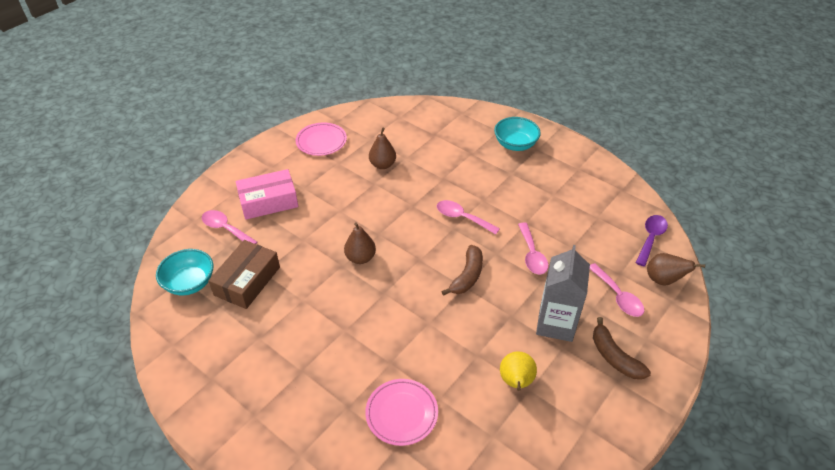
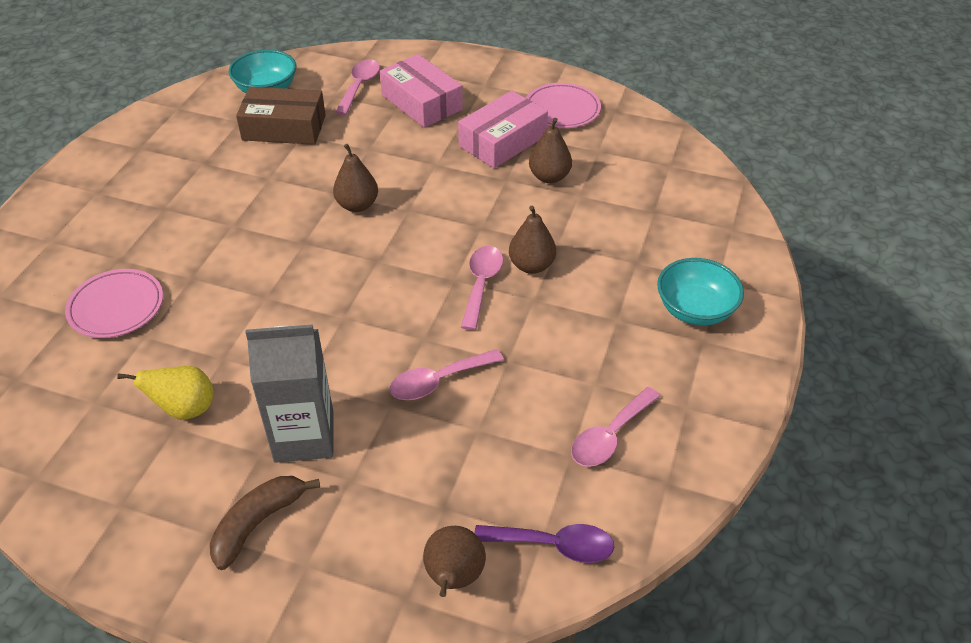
camera: 70 degrees right, 0 degrees up
(336, 175) = (502, 141): none -> pink box
(456, 193) = (531, 265): none -> brown pear
(467, 276) = (364, 316): brown banana -> none
(618, 296) = (389, 511): pink spoon -> pink spoon (610, 436)

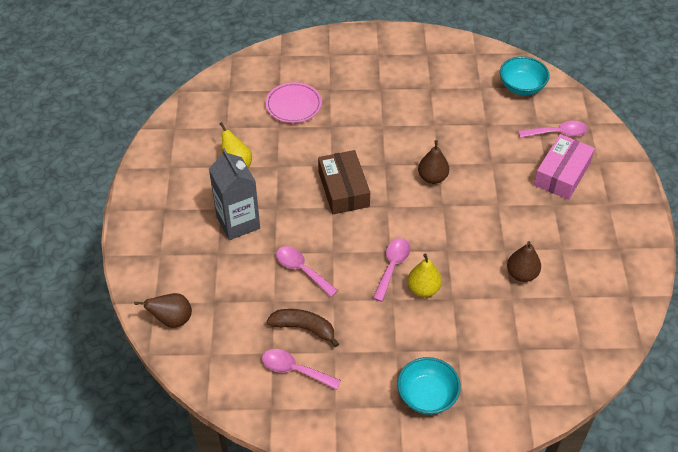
camera: 70 degrees right, 5 degrees up
(258, 523) = (177, 225): brown banana -> brown banana (304, 328)
(284, 127) = (487, 112): brown box -> brown box (343, 189)
(481, 284) = (392, 266): pink spoon -> pink spoon turned 60 degrees counterclockwise
(502, 141) = (546, 234): pink box -> none
(531, 265) = (423, 289): brown pear -> yellow pear
(553, 545) = (207, 360): purple spoon -> none
(562, 109) = (608, 260): pink plate -> none

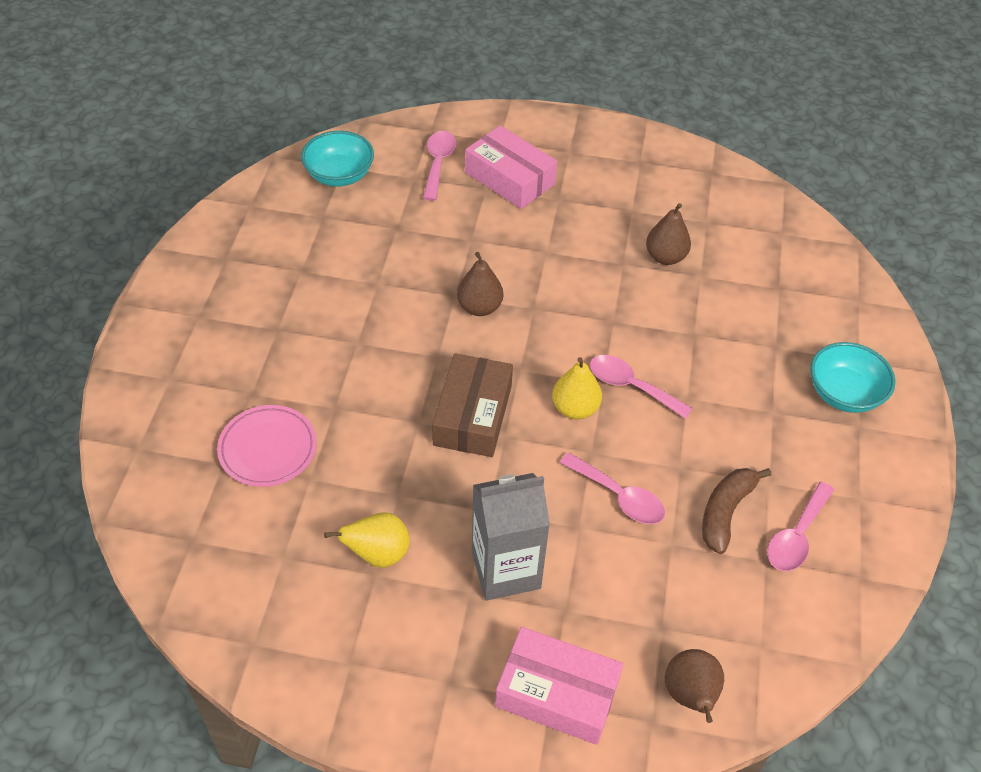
camera: 80 degrees left, 0 degrees up
(165, 257) = (557, 693): none -> pink box
(302, 270) = (619, 496): pink spoon -> pink spoon turned 105 degrees counterclockwise
(343, 189) = (472, 415): brown box -> brown box turned 75 degrees counterclockwise
(423, 289) = (674, 360): yellow pear -> yellow pear (575, 408)

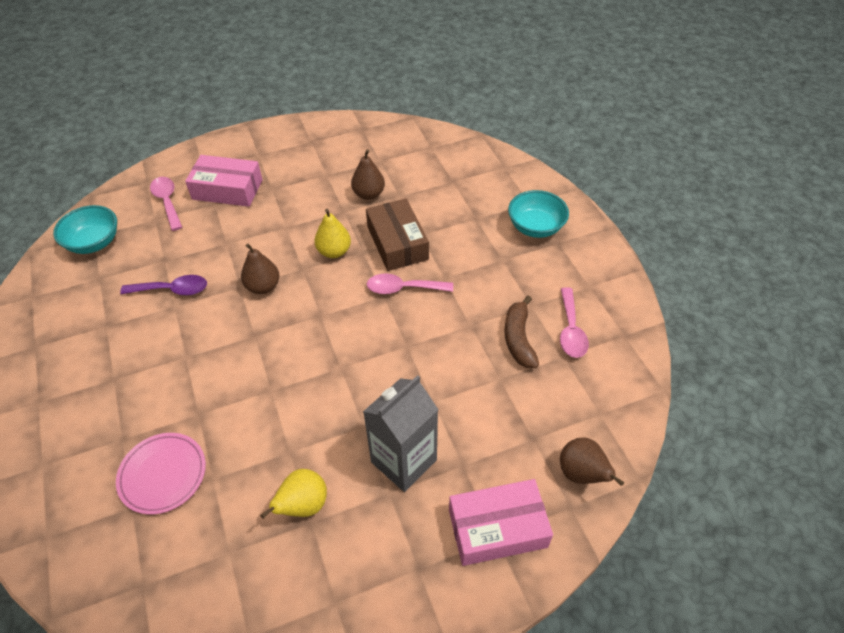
camera: 30 degrees left, 0 degrees up
(385, 265) = (172, 290): none -> purple spoon
(472, 415) = (307, 364): brown box -> brown box (397, 243)
(575, 408) = (376, 322): yellow pear -> yellow pear (334, 251)
(619, 496) = (445, 366): pink spoon -> none

